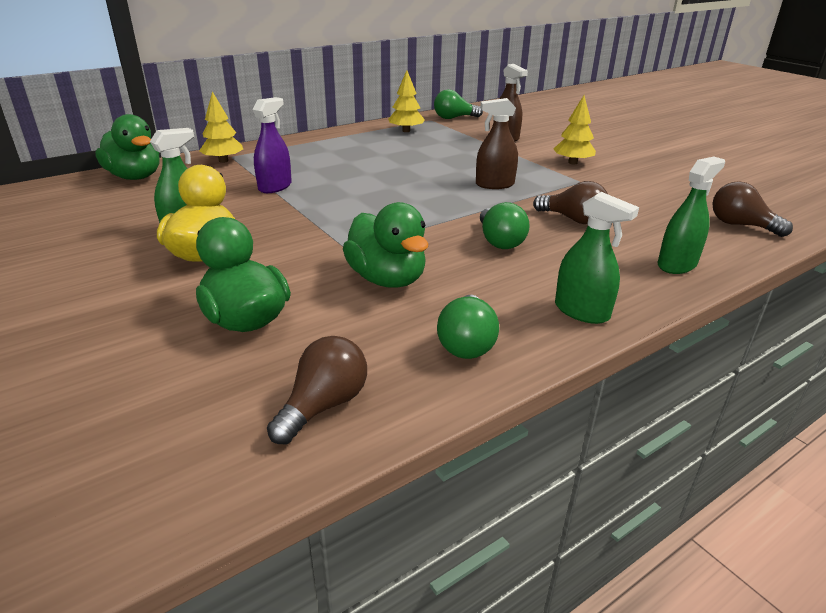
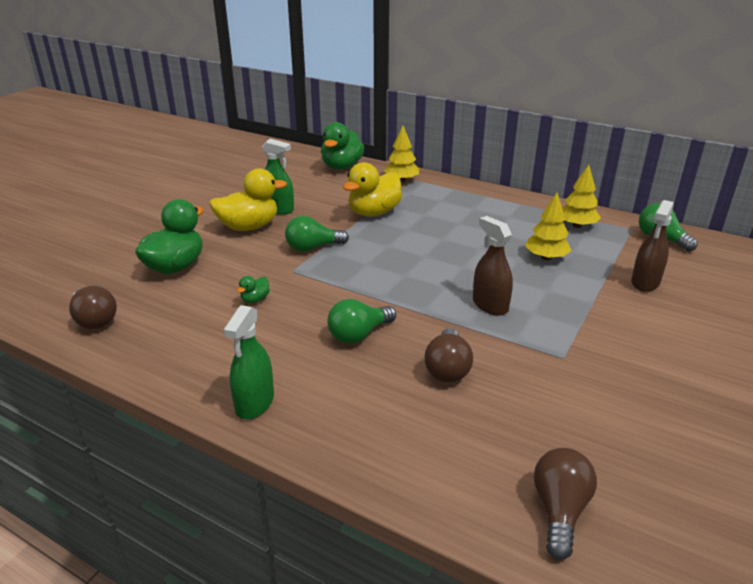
camera: 65 degrees right, 0 degrees up
(275, 187) = (374, 213): purple spray bottle -> yellow duck
(324, 405) = (94, 320): brown light bulb -> brown light bulb turned 45 degrees clockwise
(387, 279) = (255, 299): green duck -> green duck, size x0.43
(466, 343) = (181, 355): green light bulb -> green light bulb (313, 248)
(572, 163) = (621, 342): yellow tree -> yellow tree (546, 257)
(677, 265) = (391, 456): green spray bottle -> none

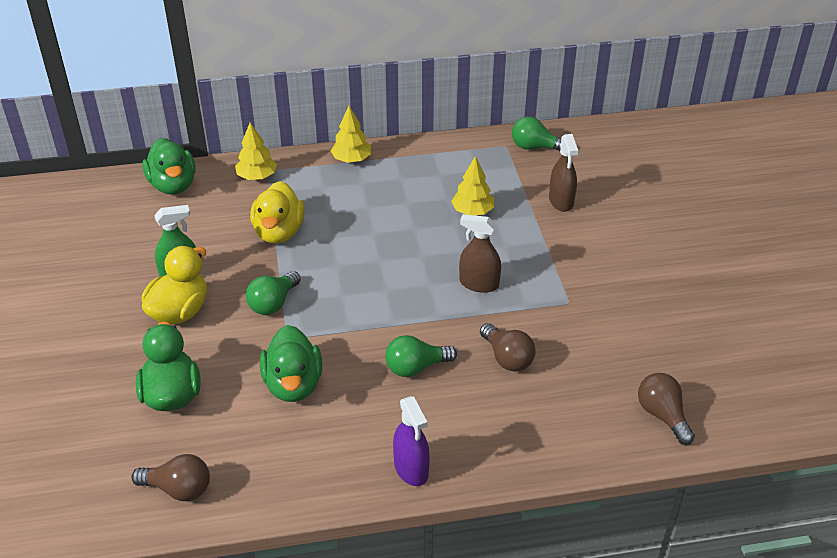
camera: 40 degrees left, 10 degrees up
(255, 299) = (293, 385): green duck -> green duck, size x2.31
(255, 403) = (411, 469): green spray bottle -> purple spray bottle
(359, 335) = (416, 367): green light bulb -> green light bulb turned 60 degrees clockwise
(577, 226) = (463, 162): yellow tree -> yellow tree (351, 160)

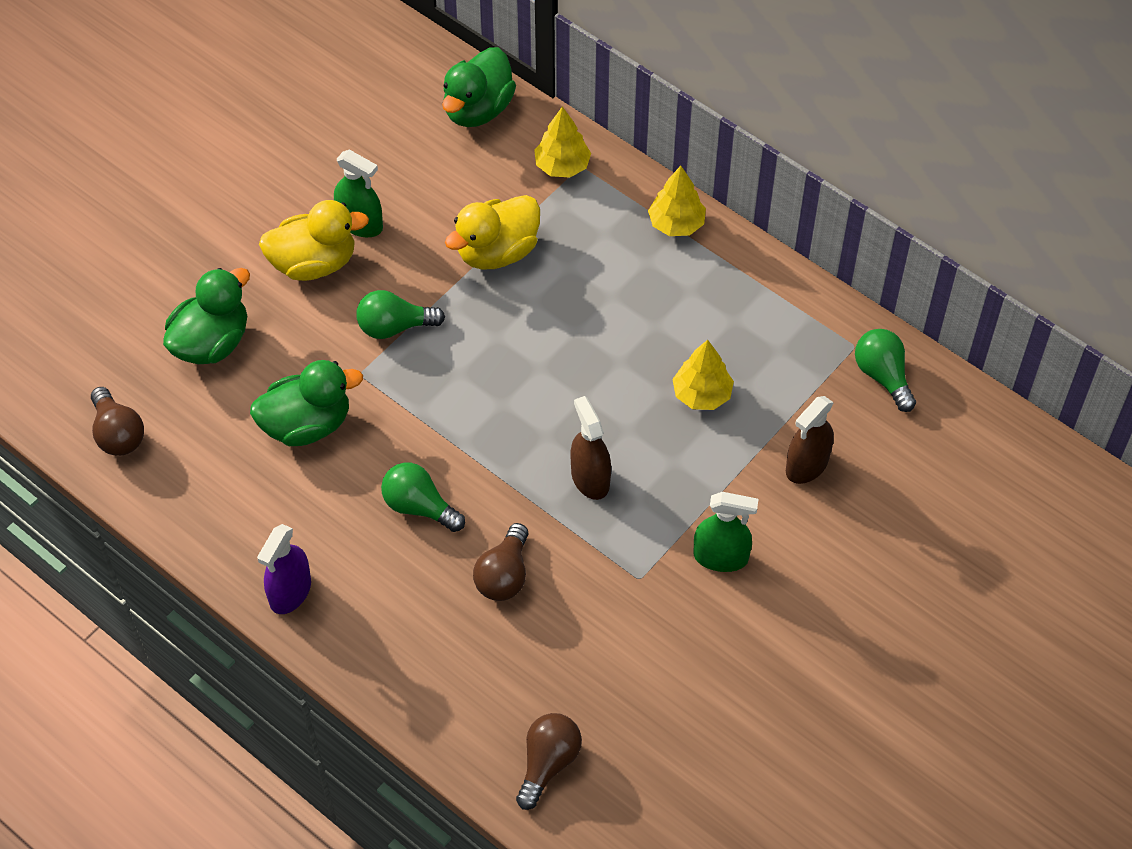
camera: 50 degrees right, 15 degrees up
(293, 385) = (307, 424): green duck -> green duck turned 150 degrees counterclockwise
(587, 264) = (720, 557): none -> green spray bottle

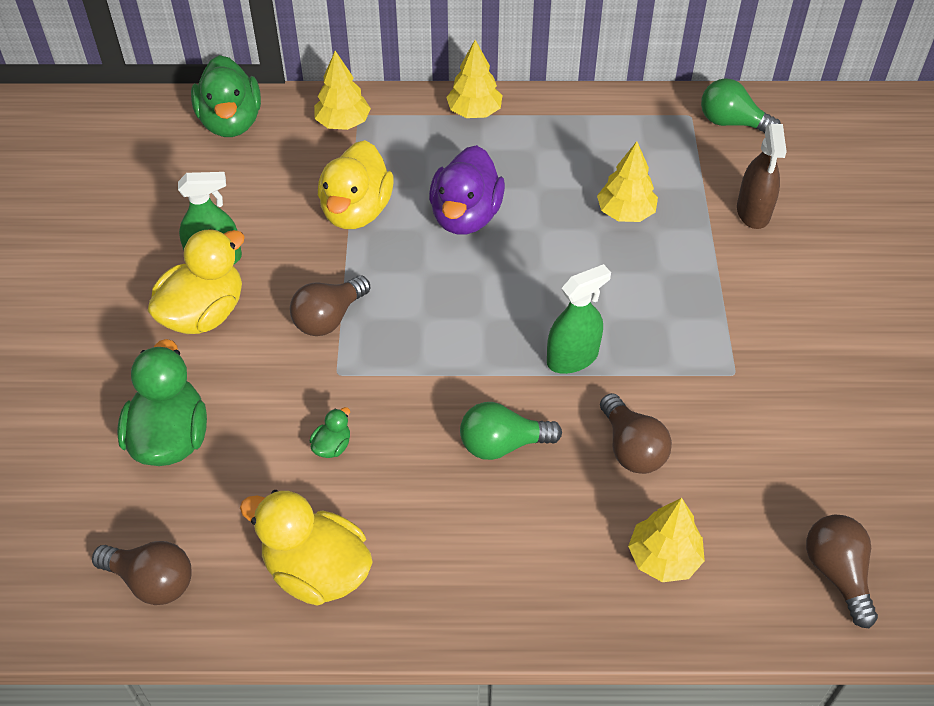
camera: 40 degrees left, 5 degrees down
(219, 502) = (316, 571): none -> yellow duck
(290, 592) = (467, 601): purple spray bottle -> none
(307, 424) = (332, 446): green duck -> green duck, size x0.43
(394, 327) = (329, 318): green light bulb -> brown light bulb
(443, 663) = (664, 558): none -> yellow tree
(574, 312) = (465, 216): none -> purple duck
(590, 478) = (613, 326): brown spray bottle -> none
(720, 557) = (772, 315): green spray bottle -> green spray bottle (572, 357)

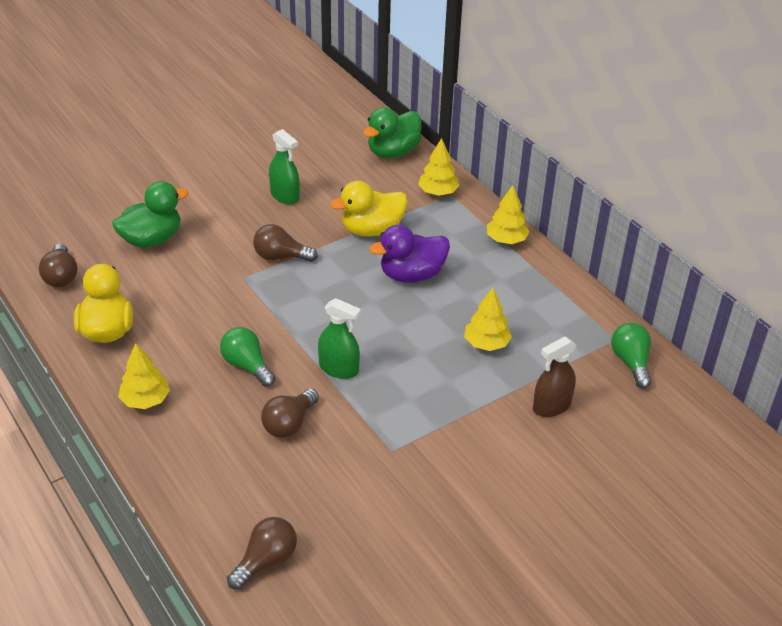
camera: 55 degrees right, 10 degrees down
(204, 313) = (243, 211): yellow duck -> none
(332, 446) = (192, 299): green duck -> none
(664, 558) = (217, 470): yellow tree -> yellow tree (145, 400)

